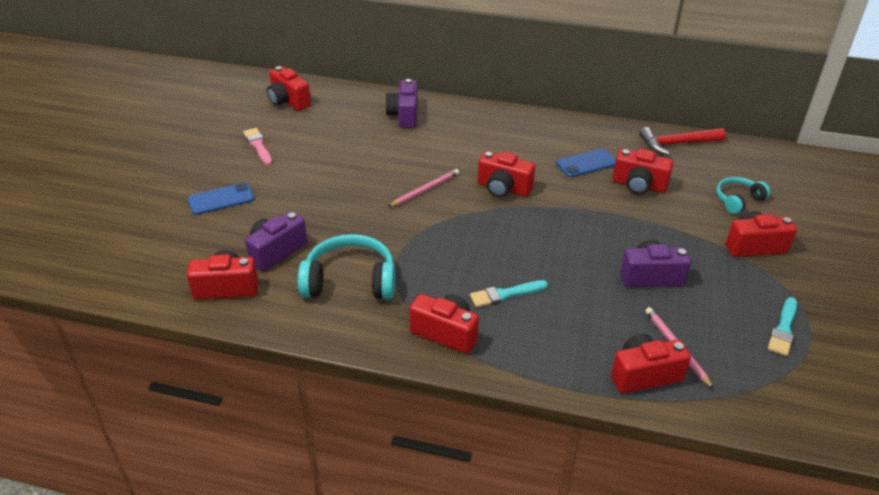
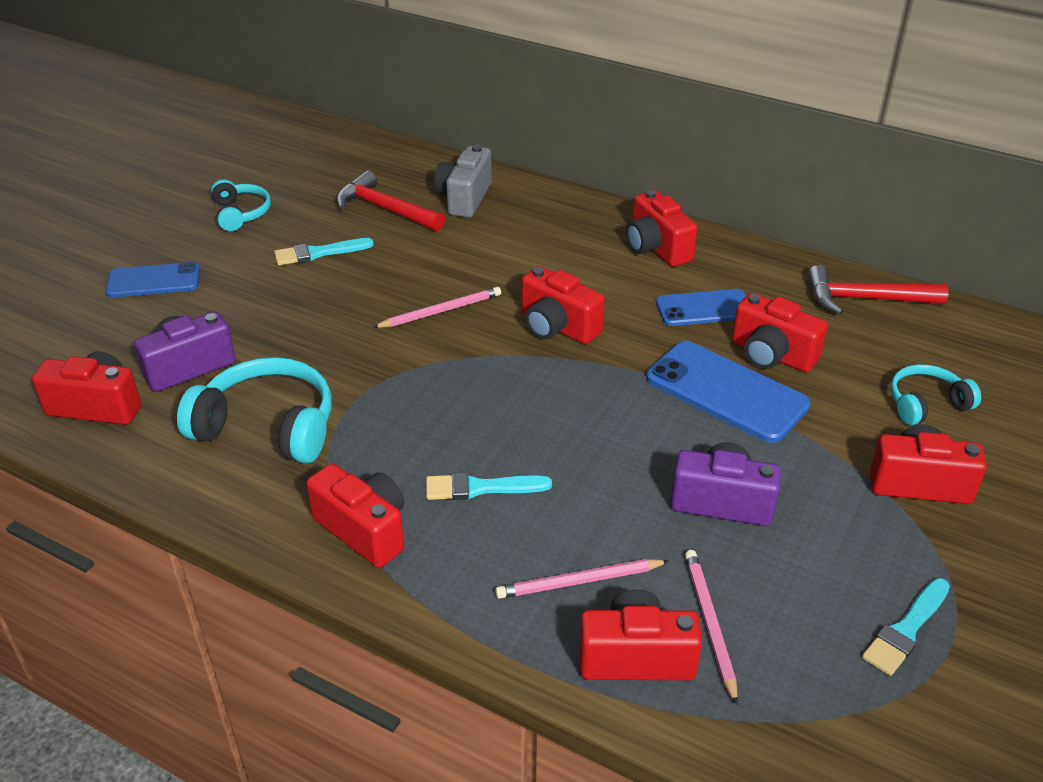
camera: 15 degrees right, 0 degrees up
(258, 146) = (241, 213): pink brush -> turquoise headphones
(288, 101) = (313, 157): red camera -> red camera (656, 248)
(326, 164) = (319, 253): none -> turquoise brush
(355, 129) = (385, 209): none -> red hammer
(404, 115) = (464, 198): purple camera -> grey camera
(591, 338) = (579, 582): none -> pink pencil
(623, 212) = (726, 392): none -> blue phone

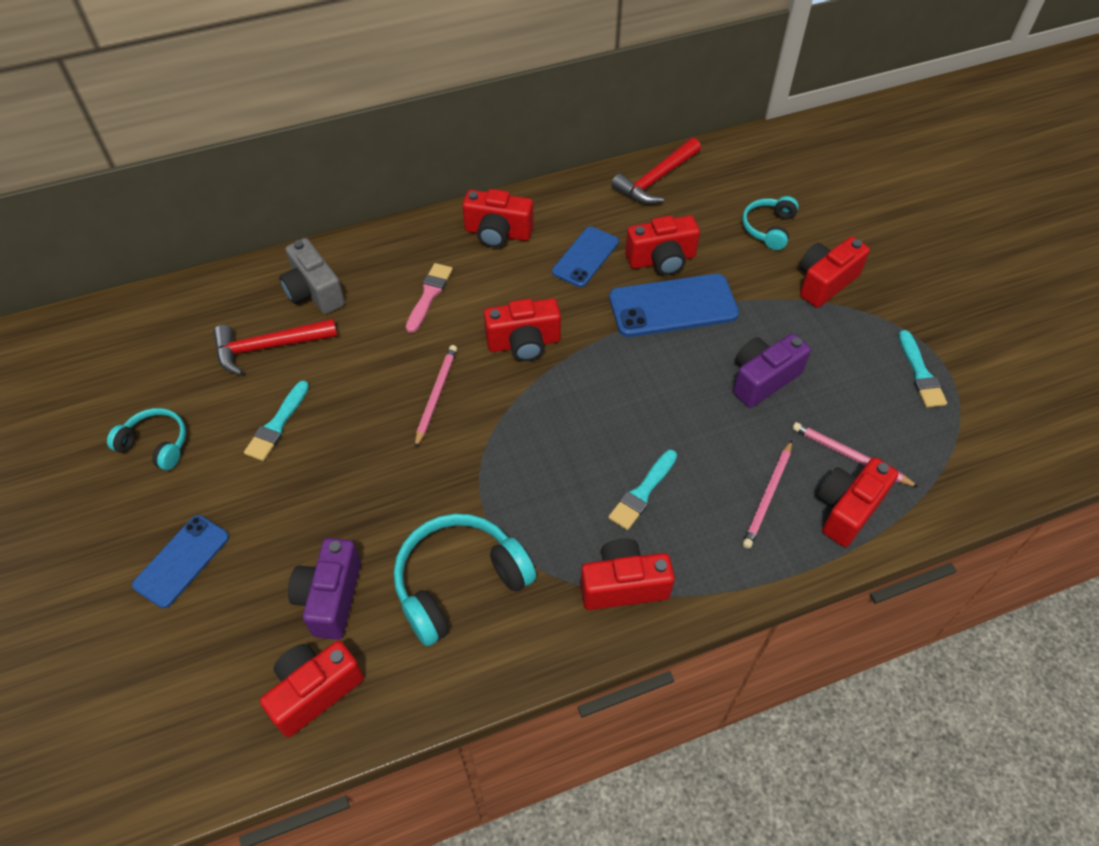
camera: 50 degrees left, 15 degrees up
(538, 251) = (429, 295): none -> pink brush

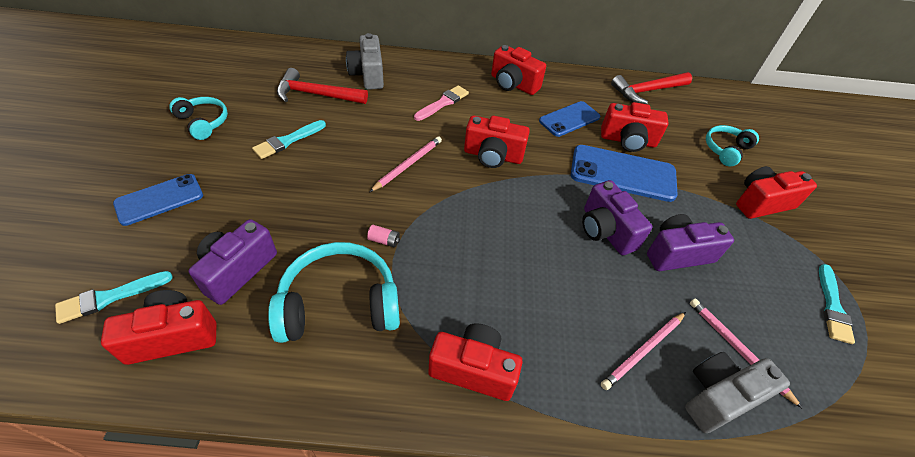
camera: 20 degrees right, 5 degrees down
(463, 496) = (384, 240): none -> pink battery
(642, 492) = (530, 299): turquoise brush -> turquoise brush (110, 297)
(683, 384) = (605, 231): none -> purple camera
(847, 509) = (718, 397): red camera -> grey camera

